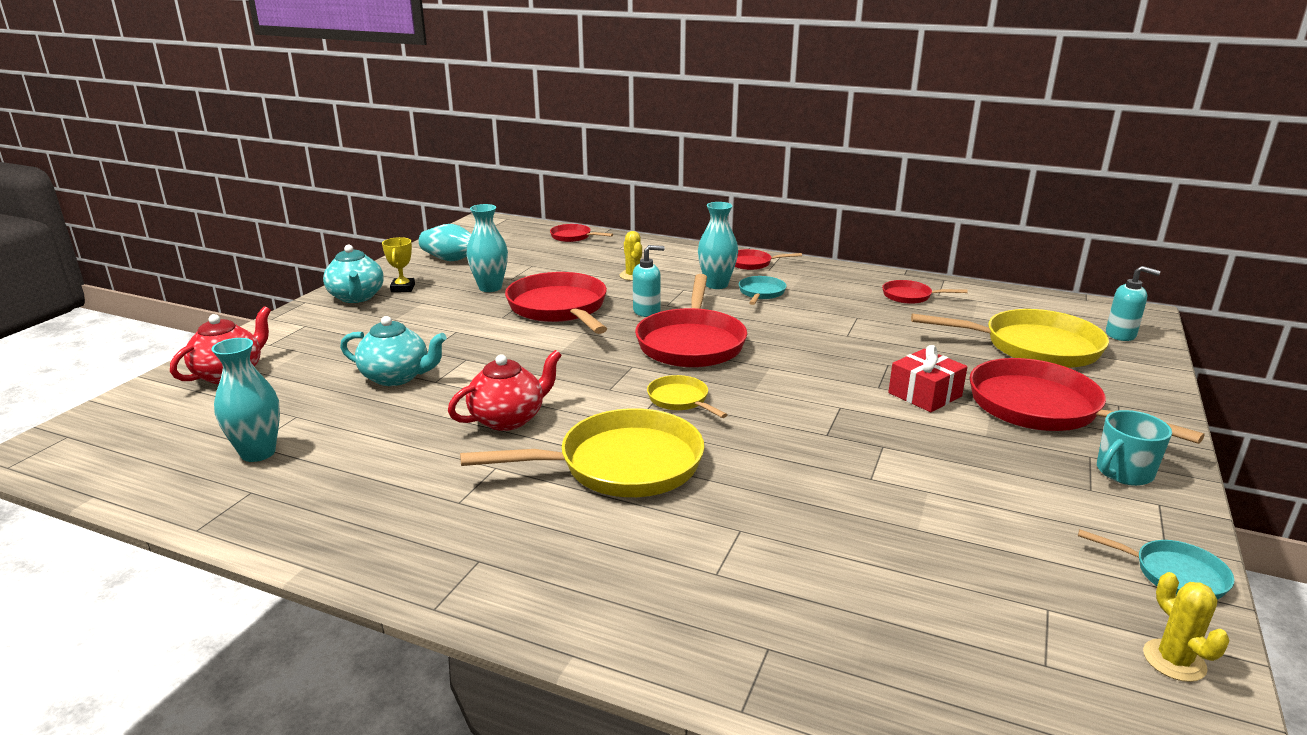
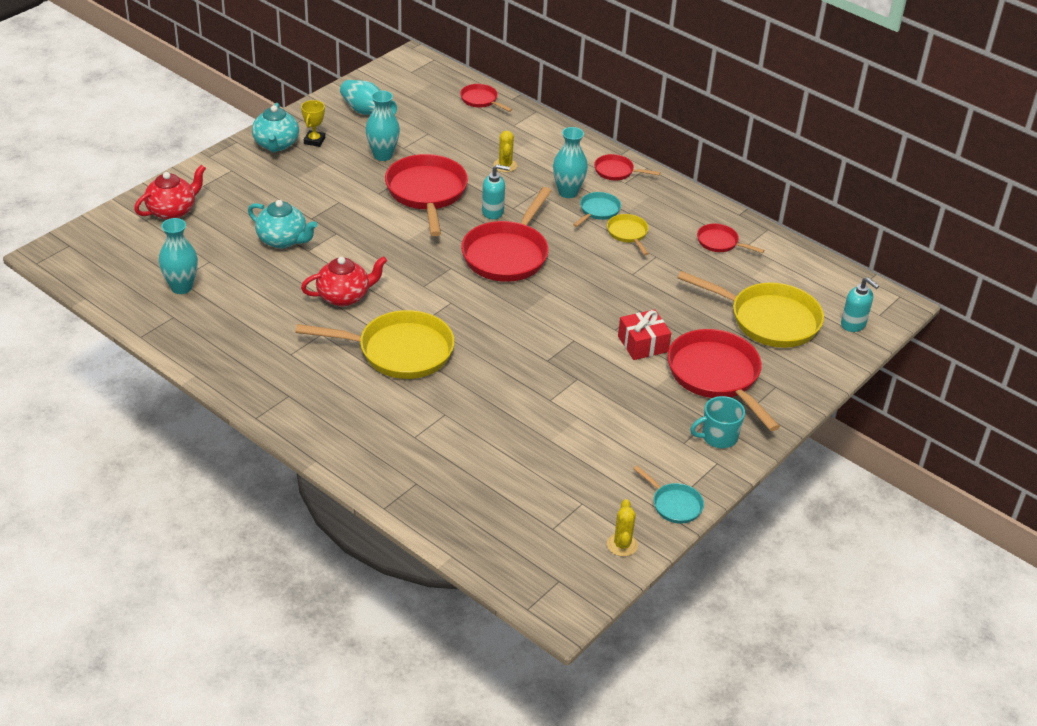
camera: 15 degrees right, 15 degrees up
(680, 400) = (467, 307): yellow pan -> yellow pan (628, 234)

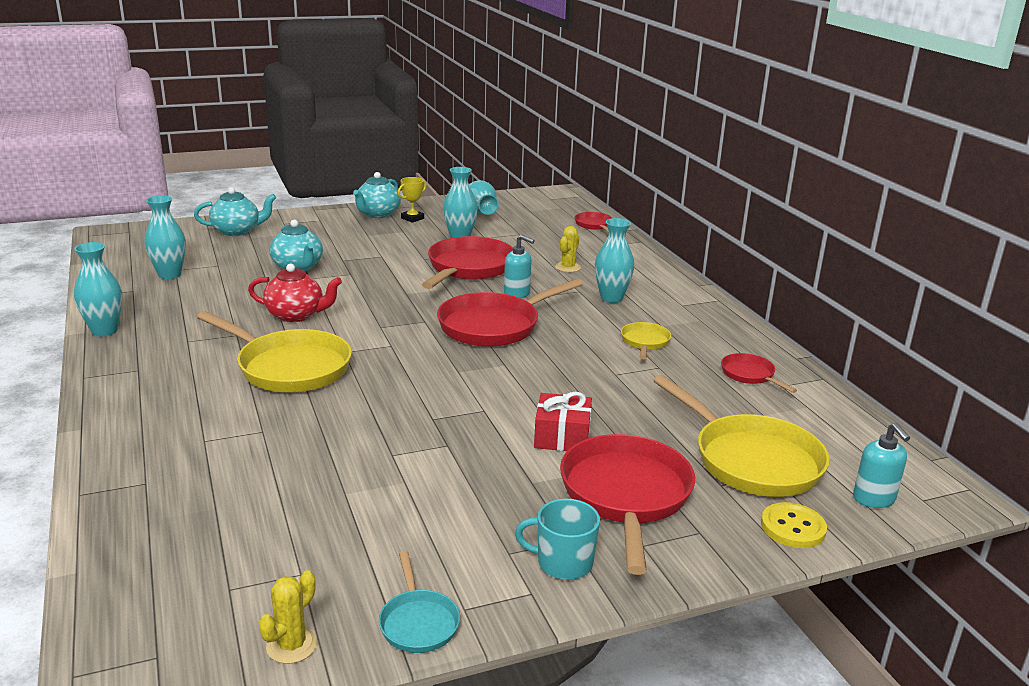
camera: 30 degrees right, 15 degrees down
(172, 211) = (237, 231): red teapot -> turquoise teapot
(210, 368) = (104, 331): none -> turquoise vase
(598, 211) = (629, 318): turquoise pan -> none
(616, 171) = (681, 295): red pan -> none
(822, 363) = (793, 527): none -> yellow button

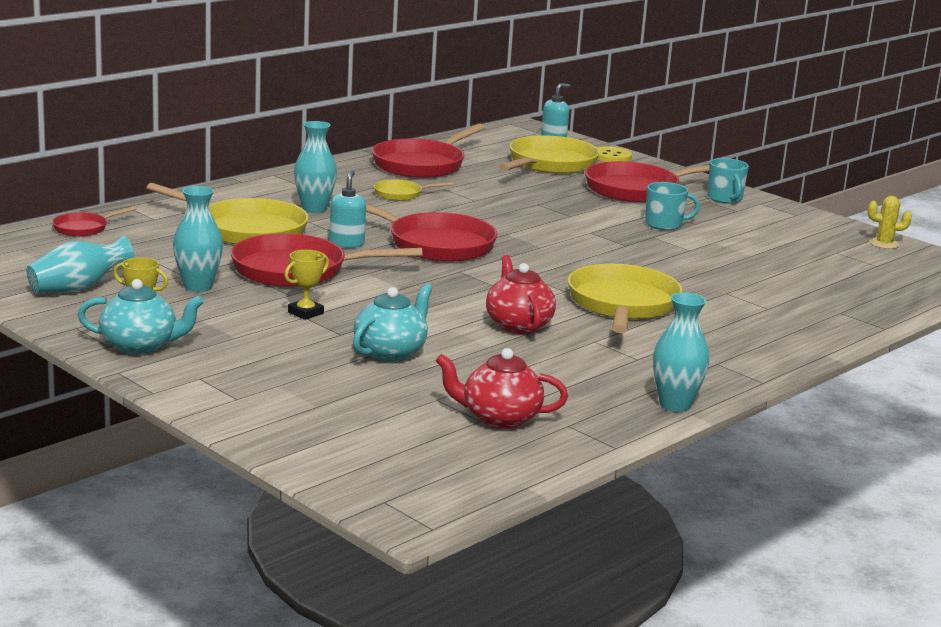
camera: 115 degrees left, 5 degrees down
(169, 275) = (499, 418): turquoise vase -> red teapot
(237, 231) = (301, 421): turquoise teapot -> none
(387, 257) = (305, 313): none -> yellow trophy
(418, 622) = (822, 222): turquoise pan -> none
(482, 468) = (664, 225): none -> turquoise mug
(562, 437) = (593, 208): red gift -> none
(568, 267) = (247, 230): yellow cactus -> yellow pan
(750, 375) = (422, 165): red pan -> red pan, size x2.03

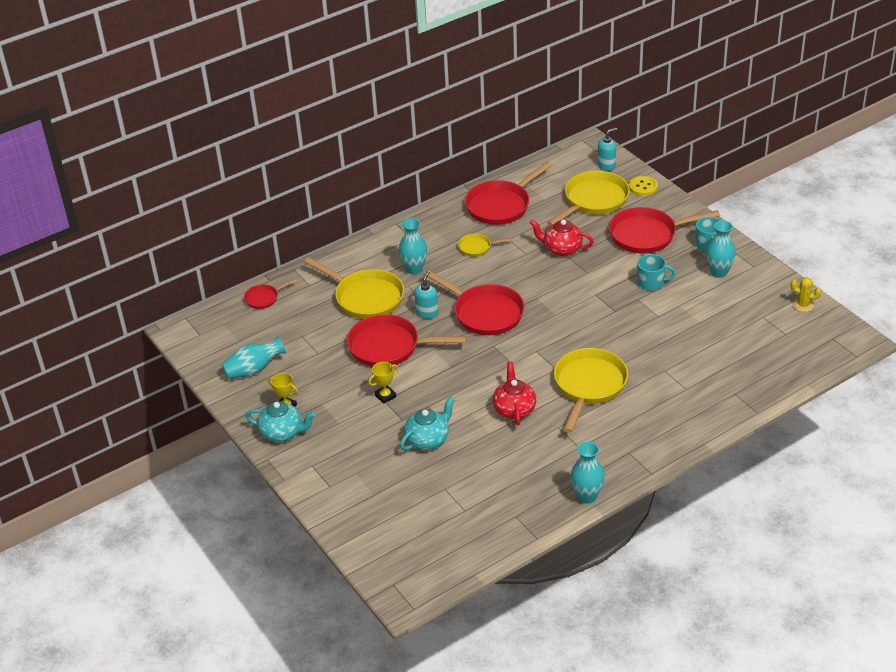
camera: 15 degrees right, 20 degrees up
(198, 286) = (325, 366): turquoise vase -> turquoise vase (719, 272)
(499, 418) = (476, 508): red teapot -> red teapot (561, 249)

